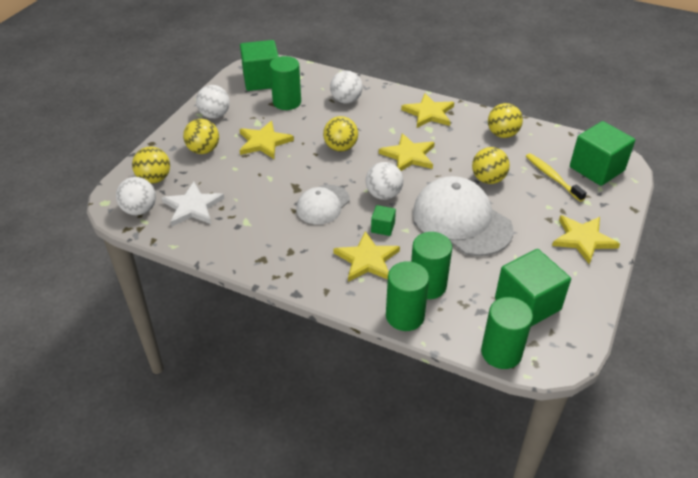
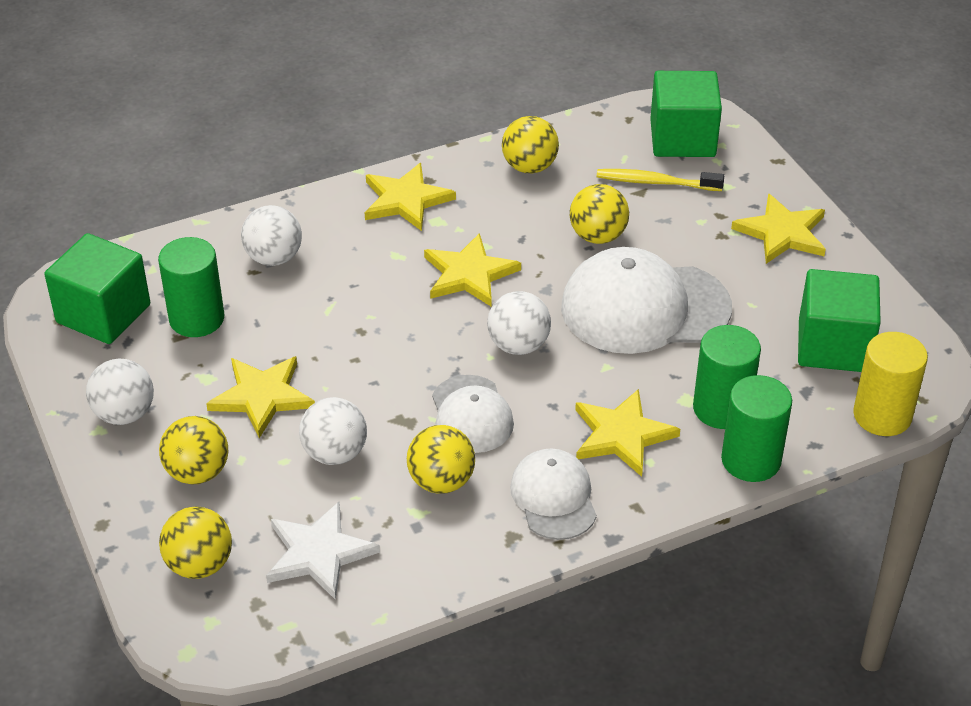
camera: 50 degrees left, 0 degrees up
(140, 210) = (255, 618): white ball -> white ball (335, 453)
(301, 259) = (553, 497): none -> white cap
(340, 147) = (373, 326): yellow ball -> yellow ball (441, 481)
(383, 227) = (579, 385): green cube -> none
(501, 353) = (882, 415): green cylinder -> yellow cylinder

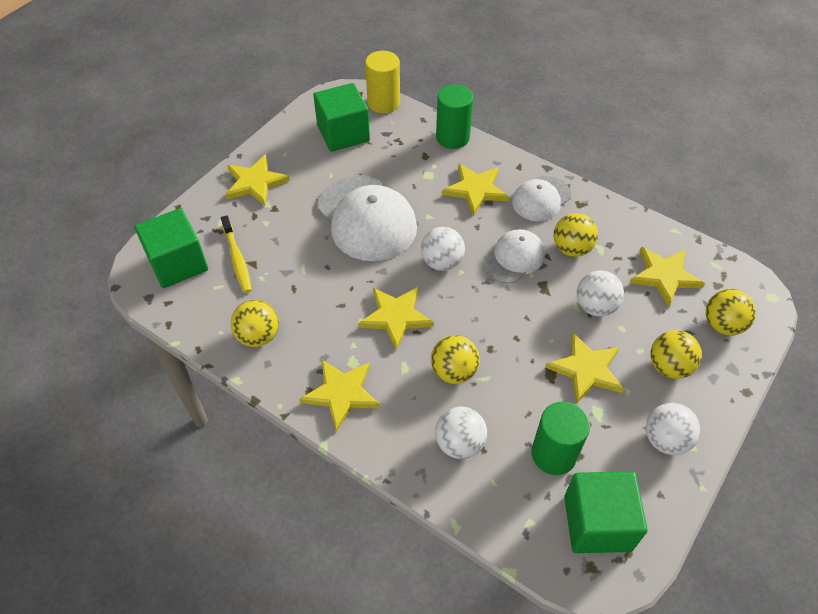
camera: 120 degrees left, 10 degrees up
(319, 553) = (664, 276): white star -> yellow star
(598, 236) = (313, 266): yellow ball -> yellow ball (453, 371)
(721, 408) = (424, 159): green cylinder -> none

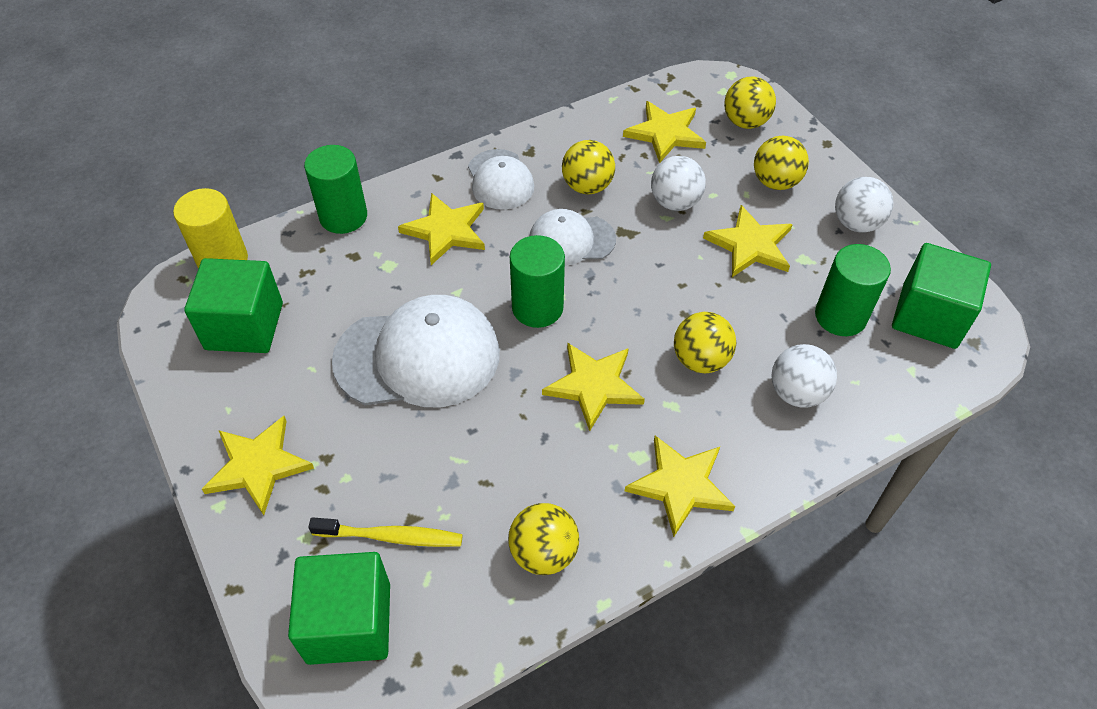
camera: 65 degrees left, 0 degrees up
(442, 262) = (537, 308): white ball -> green cylinder
(514, 258) = (571, 240): white cap -> white cap turned 75 degrees counterclockwise

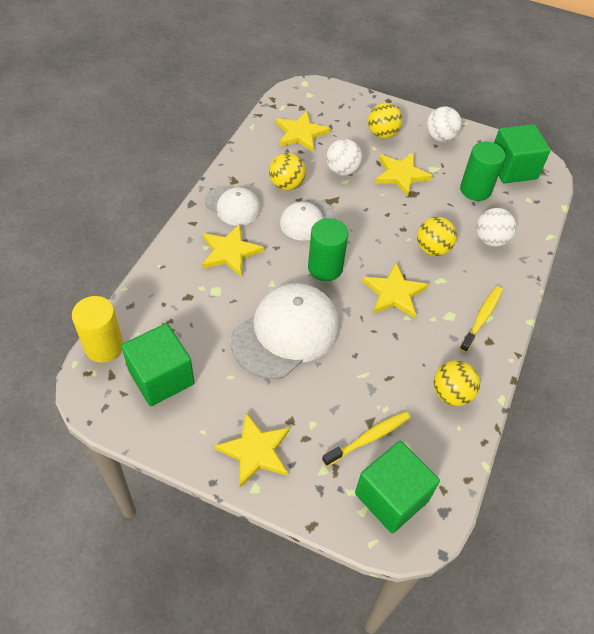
camera: 40 degrees left, 0 degrees up
(343, 216) = (157, 277): green cylinder -> none
(680, 485) = (482, 318): yellow star -> yellow toothbrush
(745, 122) = (337, 107): yellow ball -> none

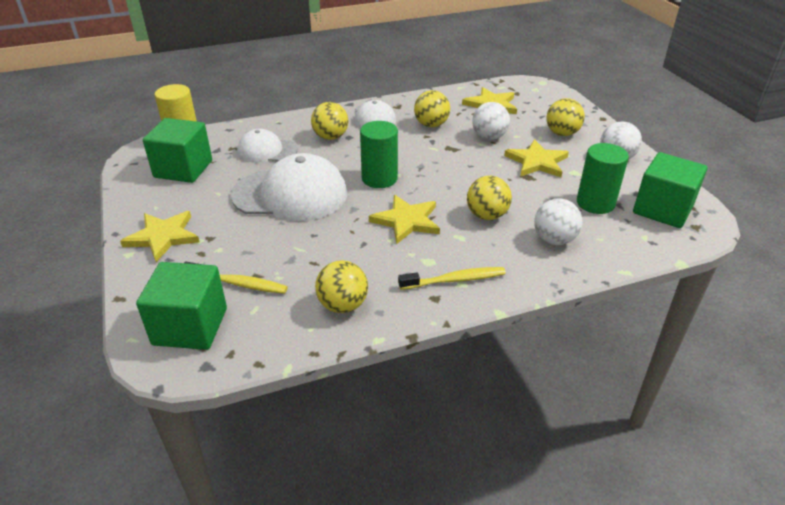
camera: 50 degrees right, 15 degrees down
(230, 252) = (330, 137): yellow star -> yellow ball
(307, 220) = (413, 149): white cap -> white cap (267, 151)

